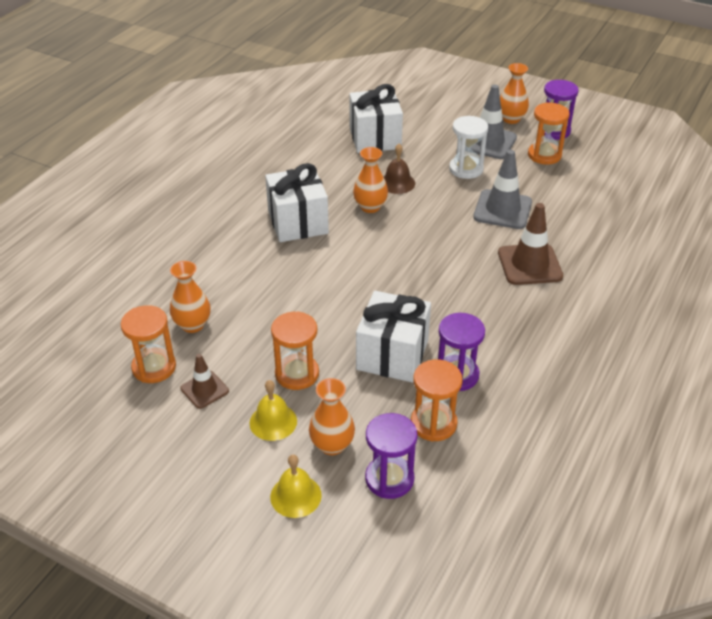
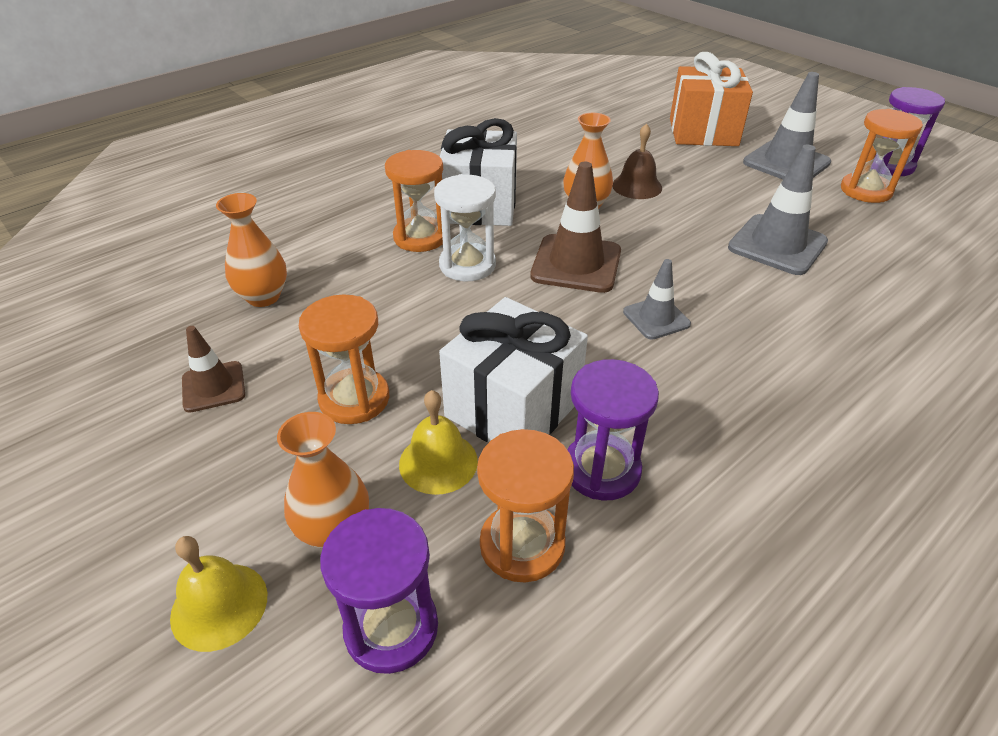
camera: 20 degrees right, 0 degrees up
(154, 367) = (174, 338): orange hourglass -> orange hourglass (420, 237)
(273, 422) = (272, 463): yellow bell -> yellow bell (438, 462)
(375, 138) = (632, 134): white gift -> none
(424, 126) = (703, 132): none -> orange gift
(449, 278) = (656, 318): none -> grey traffic cone
(466, 169) = (741, 187): white hourglass -> white hourglass (467, 265)
(511, 119) = (829, 143): orange vase -> none
(529, 264) = (794, 327): brown traffic cone -> brown traffic cone (576, 264)

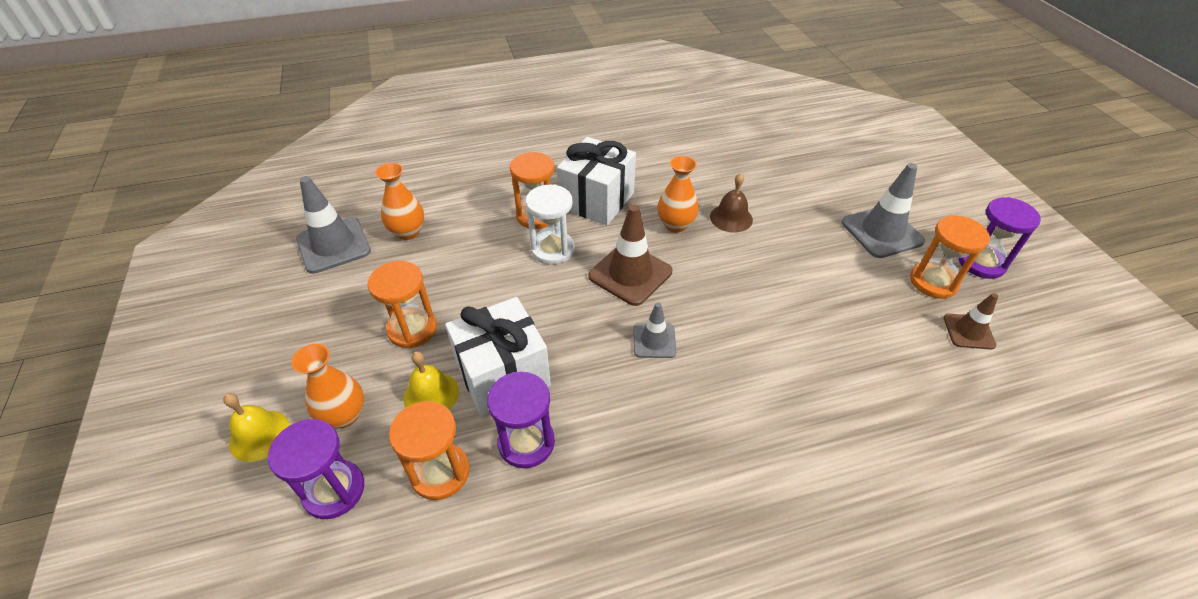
camera: 25 degrees right, 5 degrees up
(213, 387) = (340, 289): brown traffic cone -> brown traffic cone (968, 331)
(703, 132) = (831, 180): orange gift -> none
(777, 245) = (804, 309): grey traffic cone -> grey traffic cone (333, 245)

